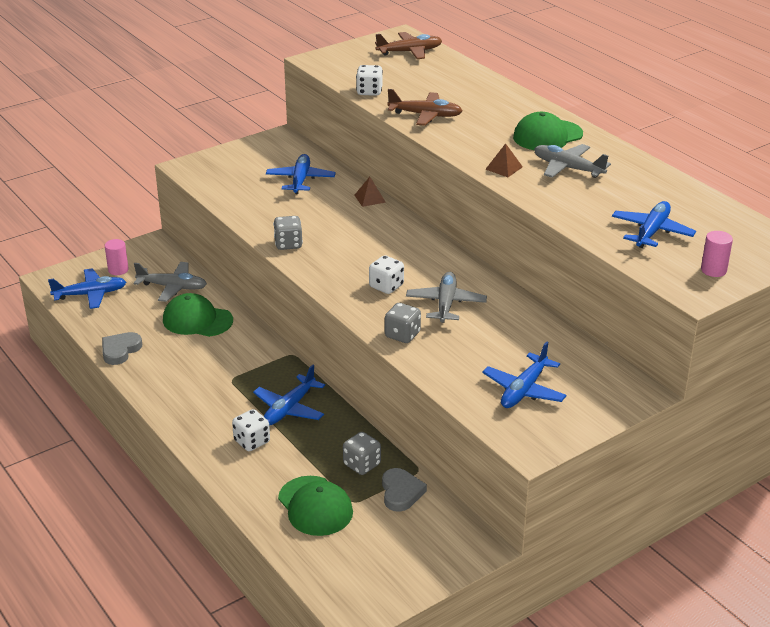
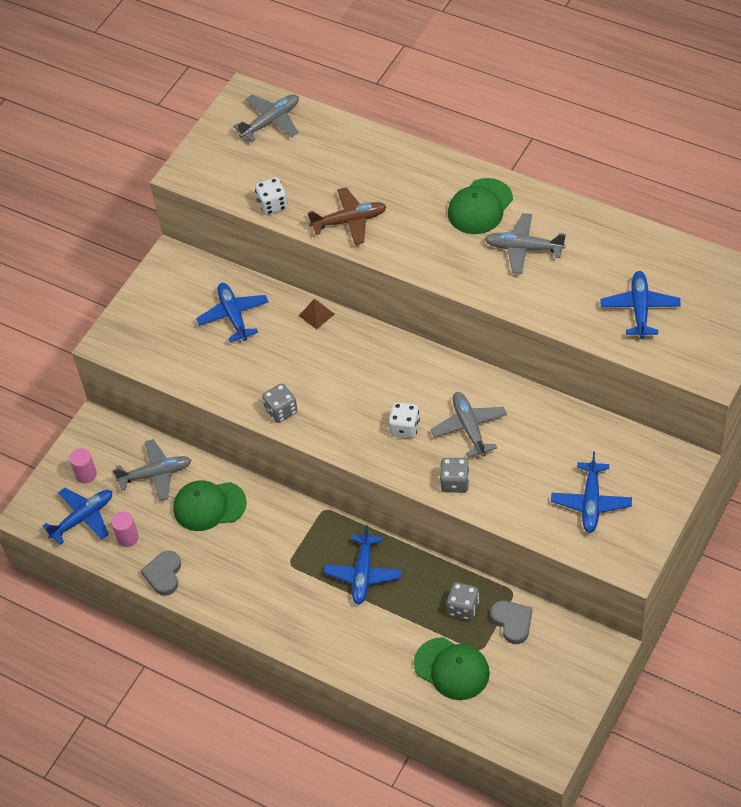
camera: 20 degrees left, 20 degrees up
(252, 441) = (355, 625): white dice -> none
(410, 52) = (271, 121): brown plane -> grey plane
(504, 168) = (467, 272): brown pyramid -> none
(713, 270) = (713, 338): pink cylinder -> pink cylinder (127, 537)

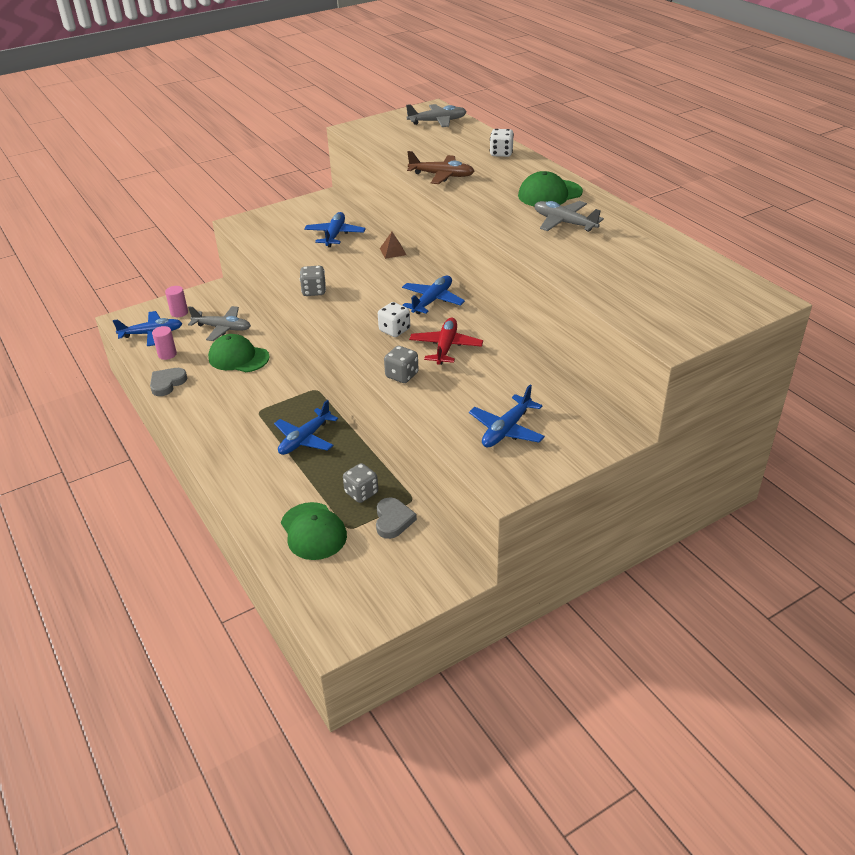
camera: 25 degrees right, 15 degrees down
(272, 205) = (395, 155): white dice -> white dice (501, 153)
(469, 427) = (446, 347): grey plane -> red plane
(640, 308) = (635, 282): blue plane -> blue plane (432, 300)

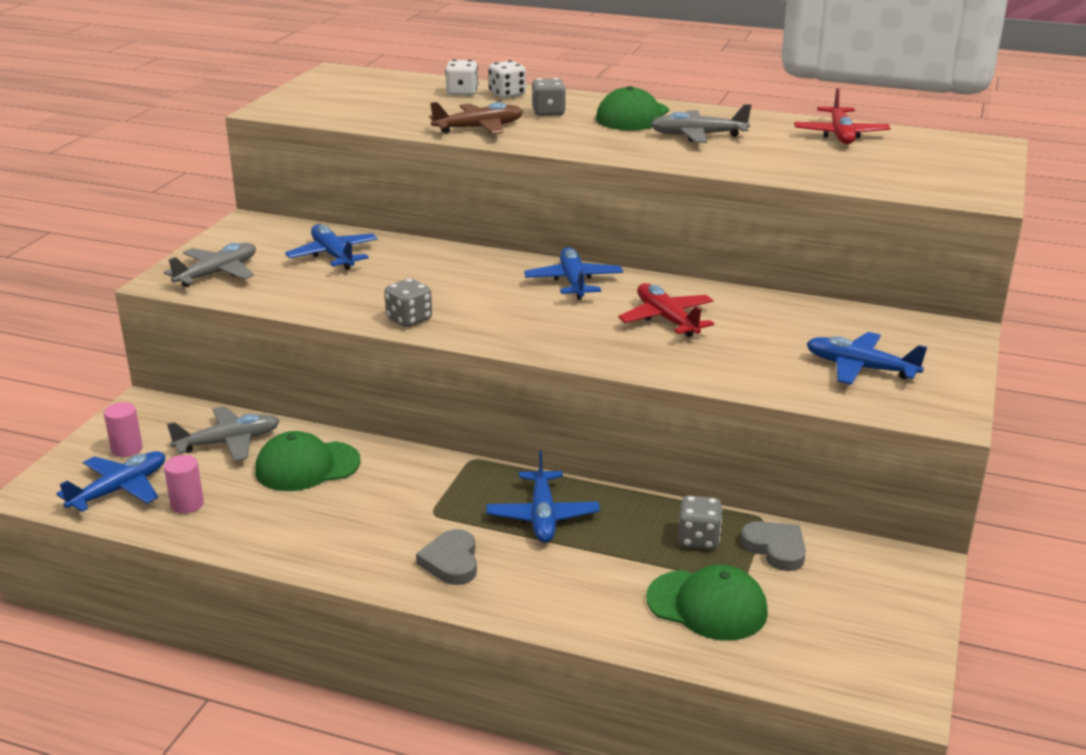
camera: 40 degrees left, 10 degrees down
(167, 383) = (243, 538): grey heart -> grey heart (451, 561)
(393, 251) = (440, 250): brown pyramid -> none
(394, 330) = (580, 324): white dice -> white dice (462, 93)
(402, 375) = (666, 362): grey dice -> grey dice (548, 113)
(437, 121) = (369, 82): grey plane -> grey plane (217, 273)
(506, 430) = (860, 368): blue plane -> blue plane turned 120 degrees clockwise
(665, 253) = (840, 135): none -> red plane

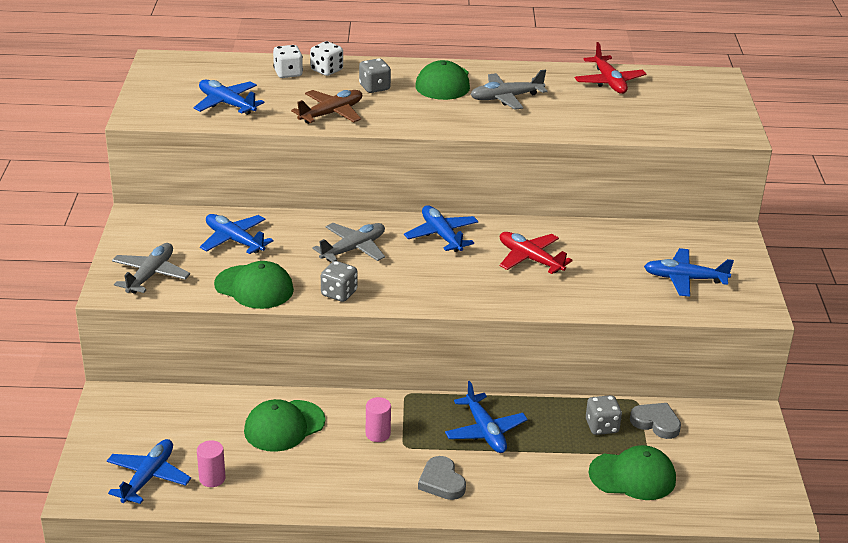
camera: 20 degrees left, 5 degrees up
(127, 449) = (127, 440): pink cylinder -> pink cylinder (378, 434)
(229, 442) = (207, 418): grey plane -> grey plane (353, 249)
(318, 300) = (254, 287): none -> green cap
(371, 109) = (226, 104): none -> blue plane

